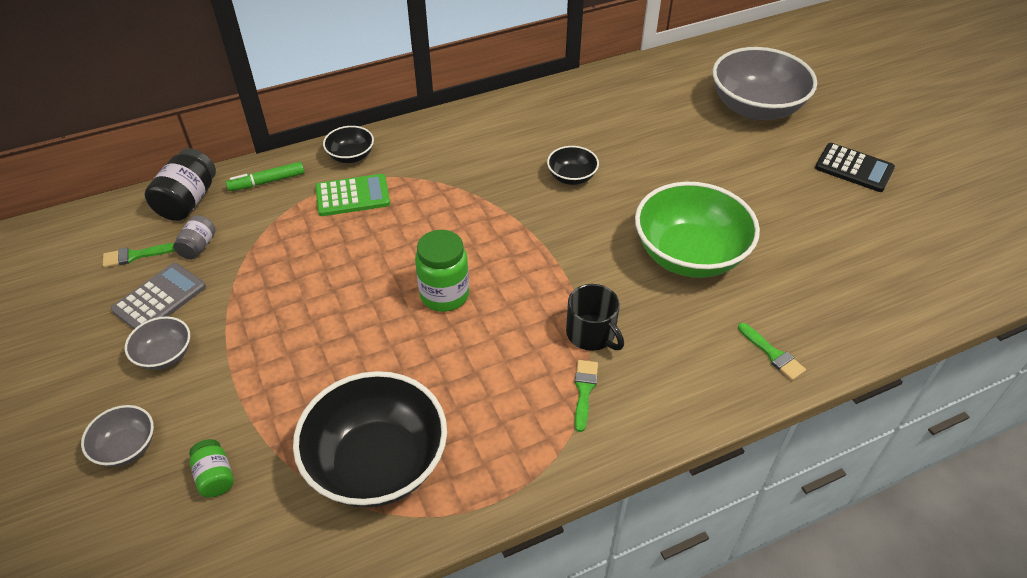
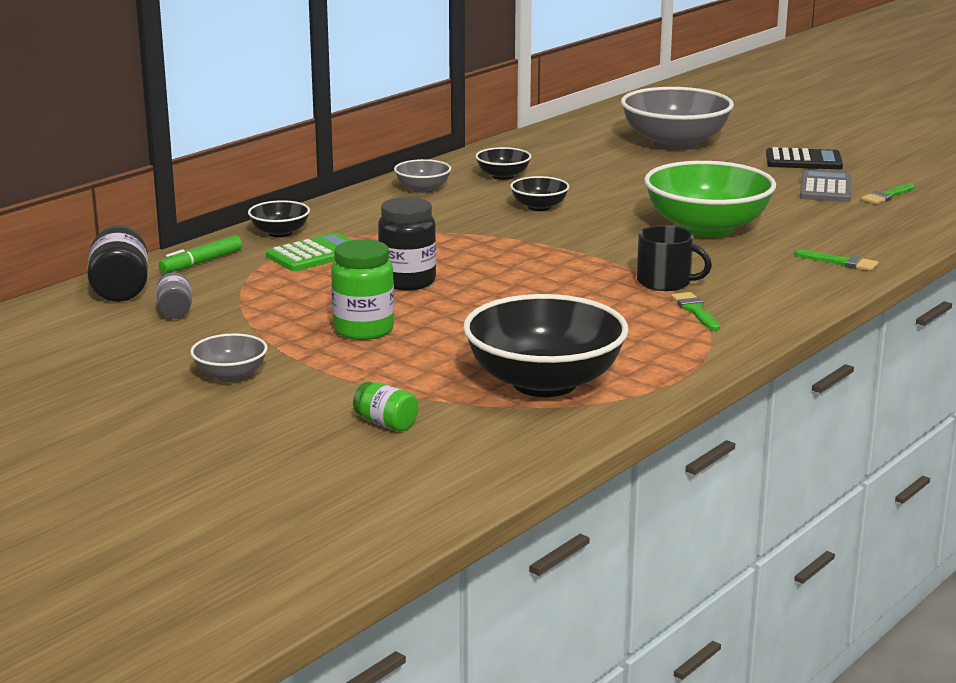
camera: 25 degrees left, 25 degrees down
(126, 447) = (264, 429): grey bowl -> grey bowl (422, 189)
(136, 255) = (105, 329): green brush -> green brush (887, 196)
(160, 299) = (175, 347): grey calculator -> grey calculator (825, 188)
(389, 260) = (407, 282): none -> black jar
(444, 295) = (493, 289): green jar -> green jar (364, 330)
(576, 121) = (503, 176): none -> black bowl

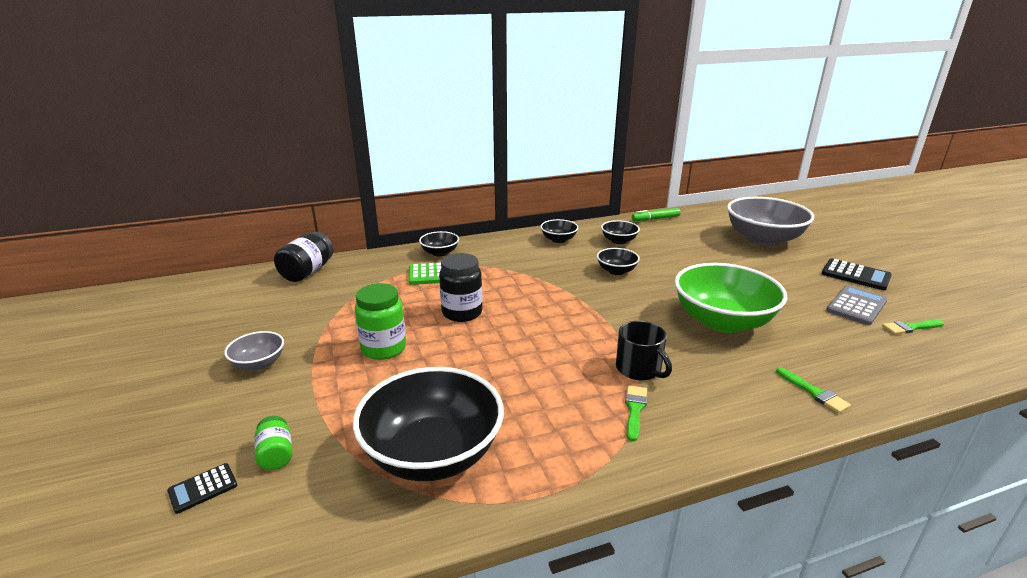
camera: 30 degrees right, 5 degrees up
(175, 311) = (307, 297): grey jar -> none
(201, 262) = (371, 264): green marker -> green marker (655, 219)
(351, 459) = (203, 488): none -> black calculator
(422, 189) = (558, 240): grey bowl -> black bowl

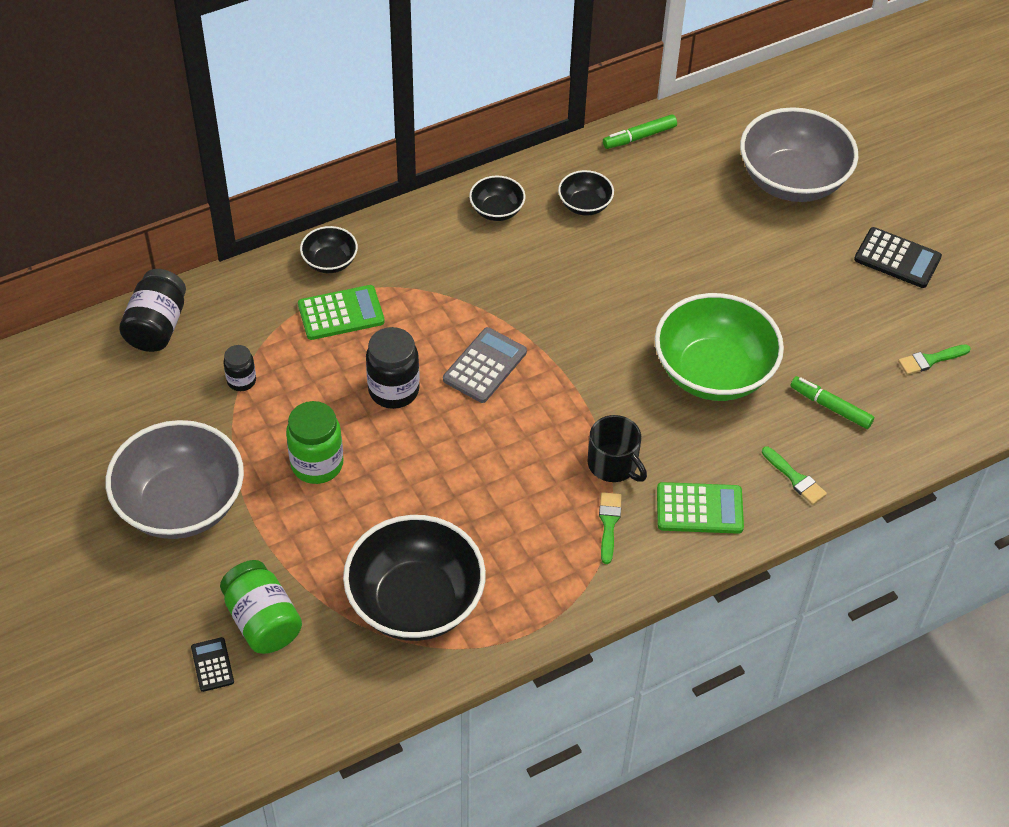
camera: 10 degrees left, 25 degrees up
(203, 488) = (212, 665): black calculator -> black calculator turned 120 degrees clockwise
(259, 363) = (181, 504): grey bowl -> grey bowl, size x2.12
(276, 454) = (263, 621): green jar -> green jar, size x1.73
(350, 300) = (241, 381): none -> black jar
(616, 271) = (583, 281): black bowl -> none
(723, 407) = (699, 509): none -> green calculator
(831, 348) = (830, 407): none -> green marker
(856, 306) = (880, 325): grey calculator -> grey calculator (485, 366)

